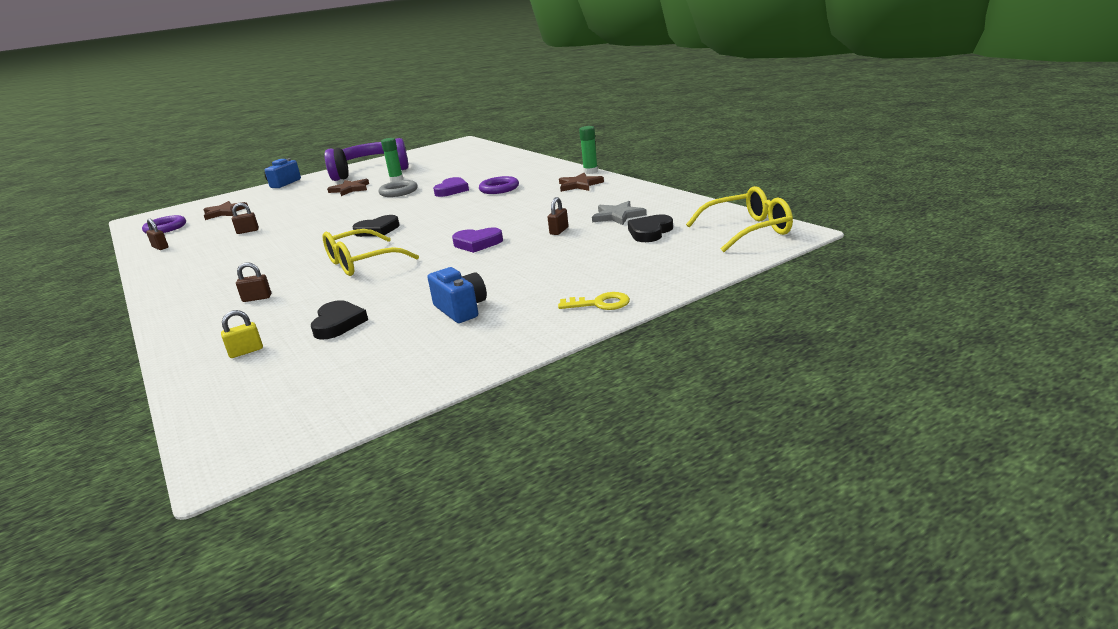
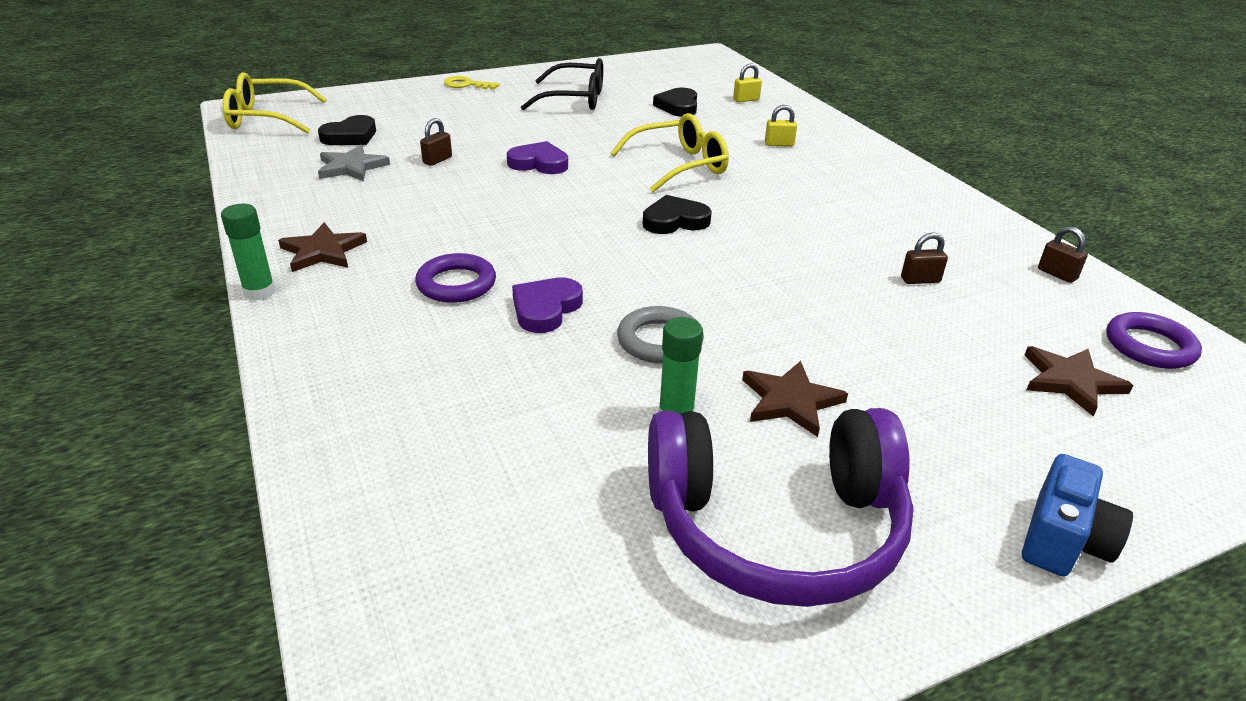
camera: 175 degrees left, 10 degrees up
(257, 298) = (779, 144): brown padlock -> yellow padlock
(461, 309) = (574, 99): blue camera -> black glasses

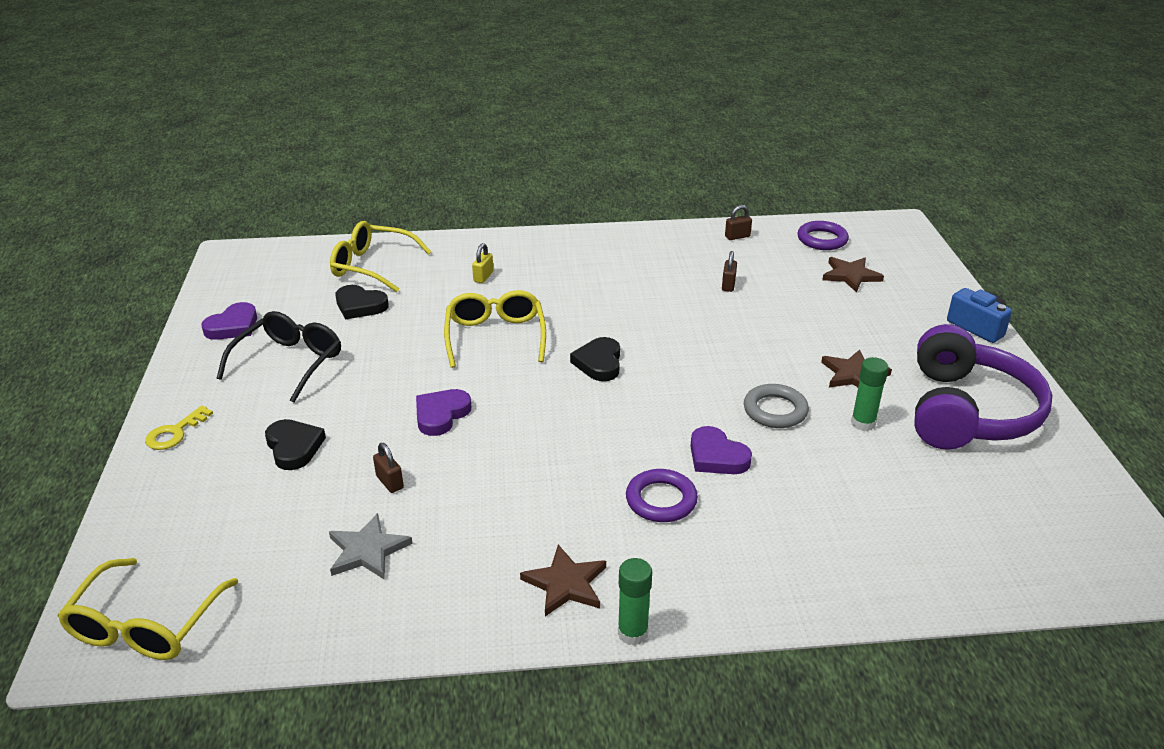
camera: 70 degrees left, 0 degrees up
(350, 136) = (272, 546): black heart -> black heart (294, 447)
(609, 74) = (233, 326): none -> purple heart
(746, 100) = (373, 266): yellow padlock -> yellow glasses

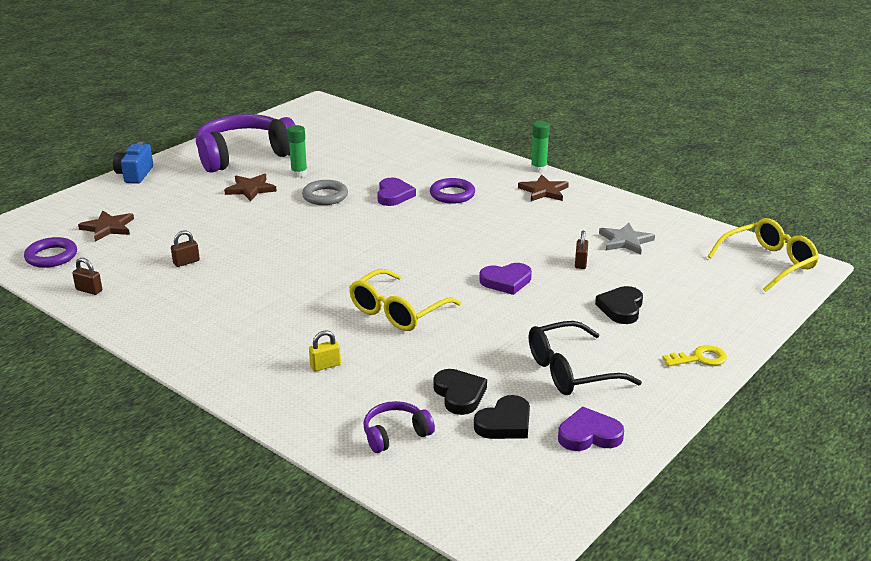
camera: 135 degrees left, 5 degrees down
(373, 266) = (395, 434): yellow glasses -> purple headphones
(599, 363) = (364, 261): black heart -> black heart (505, 423)

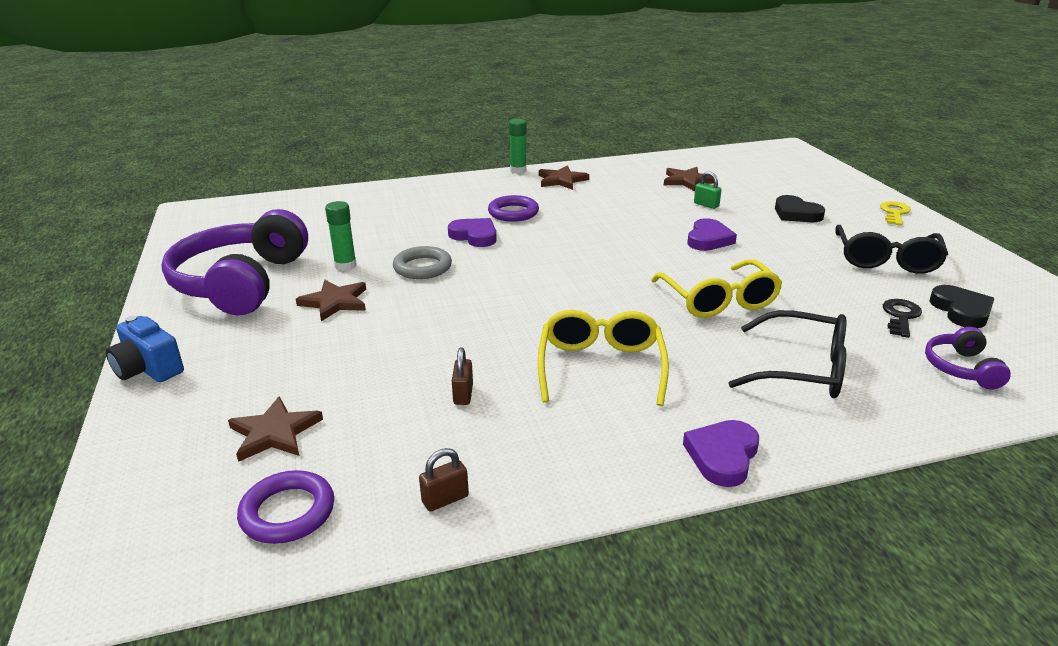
camera: 55 degrees left, 0 degrees up
(325, 365) = (801, 369): yellow padlock -> black glasses
(459, 394) = (900, 316): black heart -> black key
(580, 263) = (706, 205): brown padlock -> green padlock
(589, 435) = (994, 283): purple heart -> purple heart (722, 456)
(625, 241) = (687, 181): grey star -> brown star
(767, 263) = (770, 154): yellow glasses -> yellow glasses (601, 367)

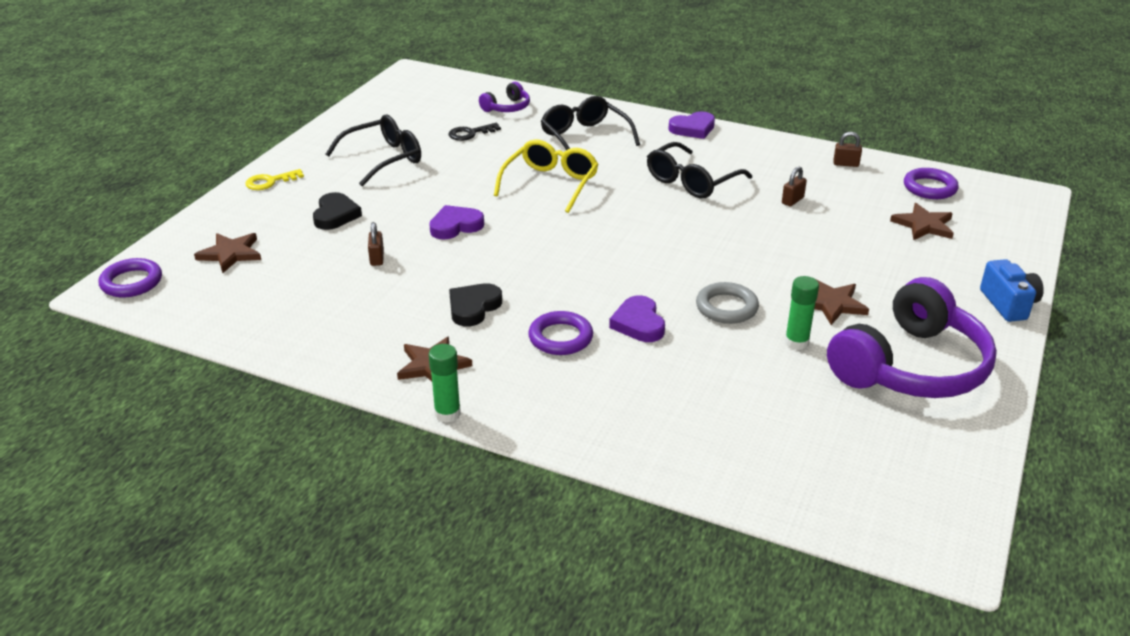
camera: 140 degrees left, 5 degrees up
(601, 367) = (692, 181): yellow glasses -> black glasses
(687, 181) = (321, 295): brown star -> brown star (230, 254)
(706, 205) = (377, 258): green padlock -> brown padlock
(789, 153) = (131, 282): none -> purple ring
(961, 311) = (431, 122): black heart -> black heart (473, 307)

